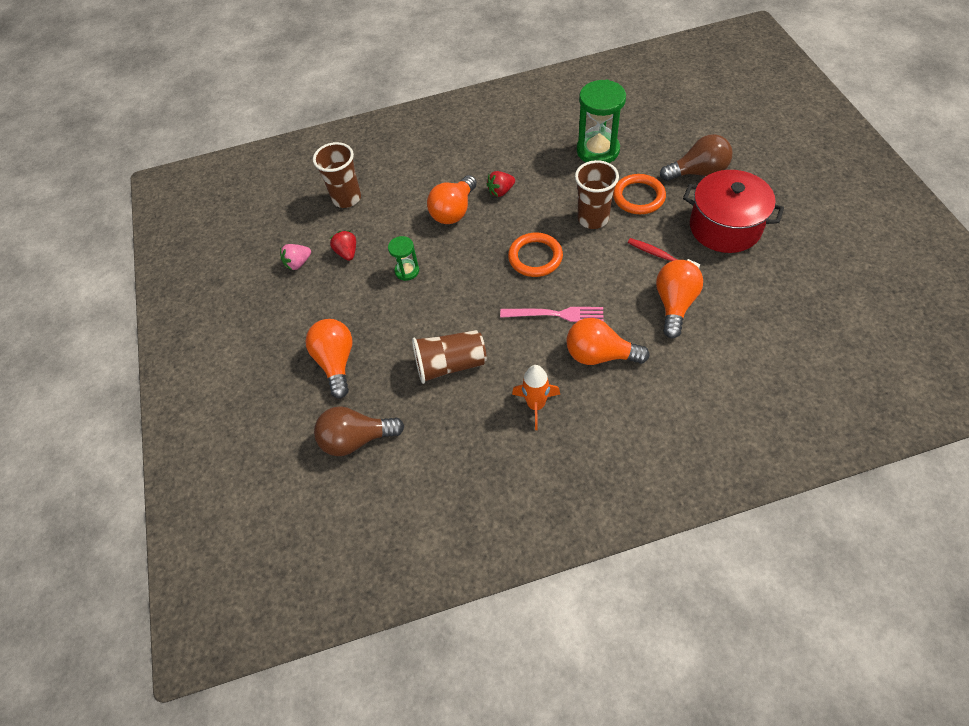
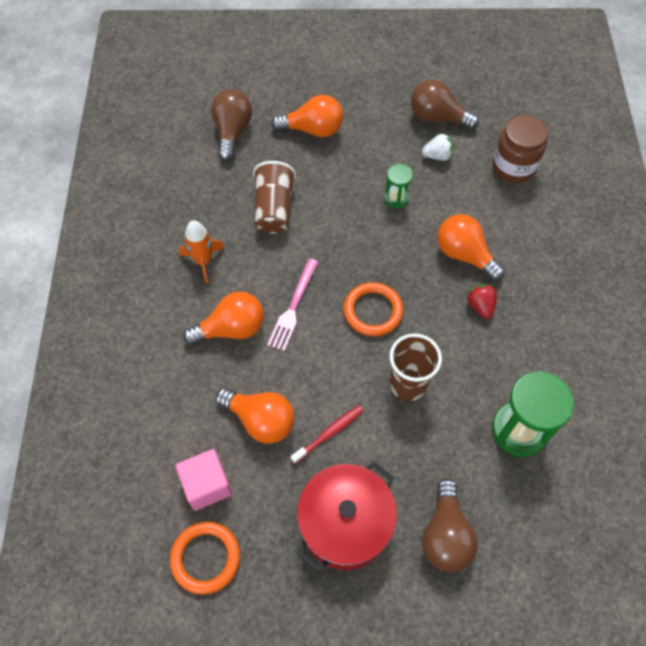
camera: 100 degrees right, 5 degrees up
(298, 263) = (437, 117): pink strawberry -> brown light bulb
(346, 198) = (513, 167): brown cup -> brown jar
(347, 252) = (437, 156): red strawberry -> white strawberry
(599, 355) = (231, 329): orange light bulb -> orange light bulb turned 45 degrees clockwise
(638, 197) = (425, 446): orange ring -> orange ring (205, 558)
(750, 322) = (207, 485): none -> pink cube

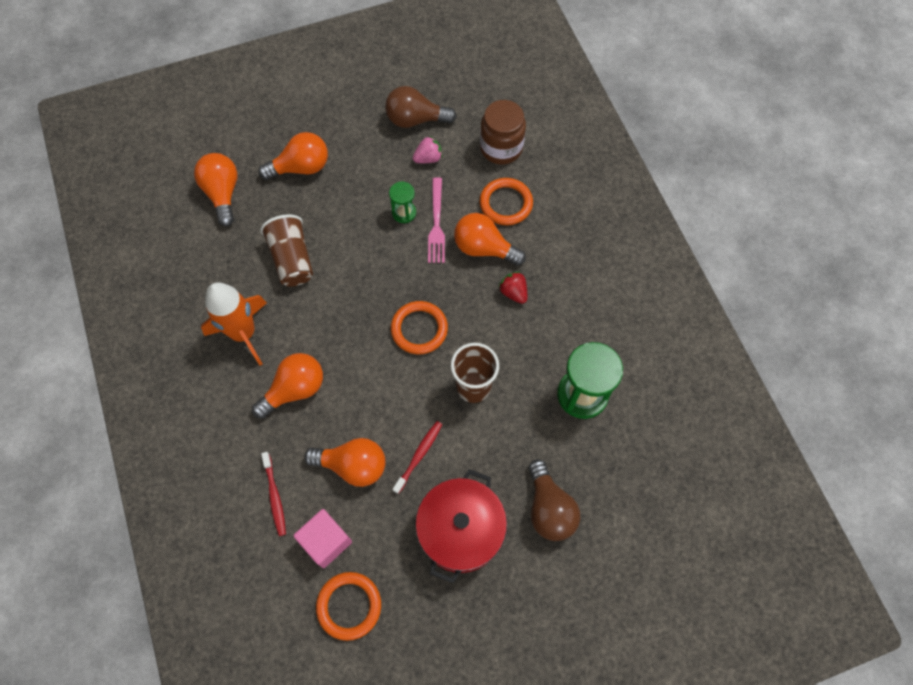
camera: 20 degrees left, 5 degrees up
(174, 423) = (275, 496): none -> red toothbrush
(203, 261) = (243, 333): orange rocket -> orange rocket, size x1.56
(232, 132) = (223, 193): brown light bulb -> orange light bulb
(293, 307) = (345, 349): pink fork -> pink fork (436, 223)
(437, 156) = (428, 158): white strawberry -> pink strawberry
(501, 219) = (506, 203): none -> orange ring

